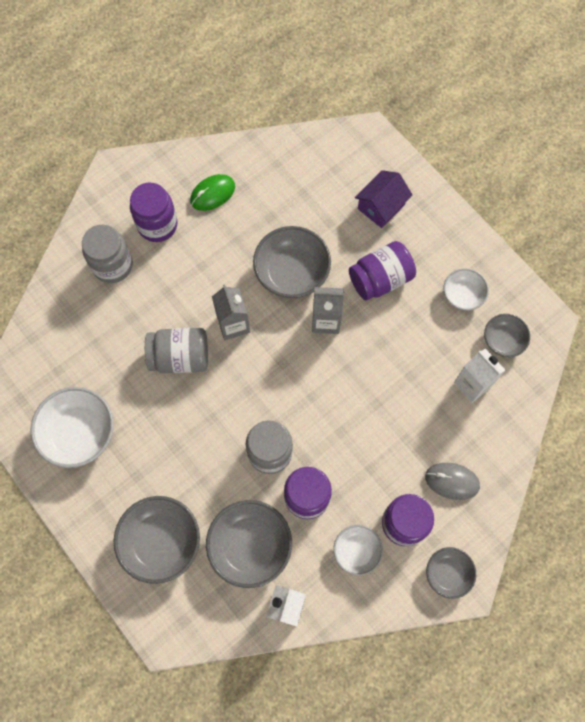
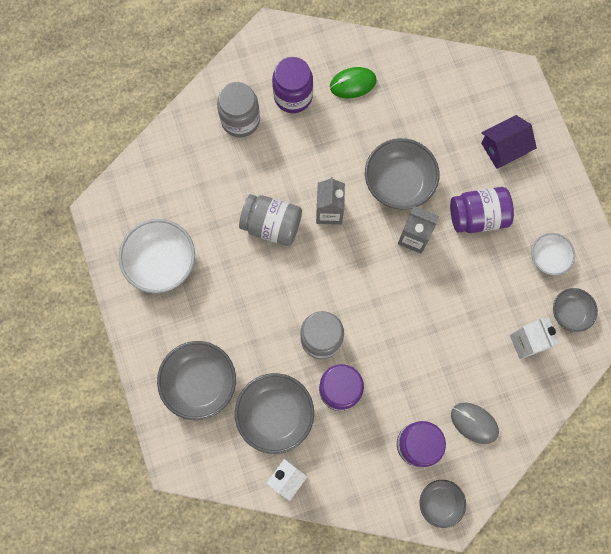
camera: 20 degrees right, 5 degrees up
(356, 551) = (366, 453): white bowl -> none

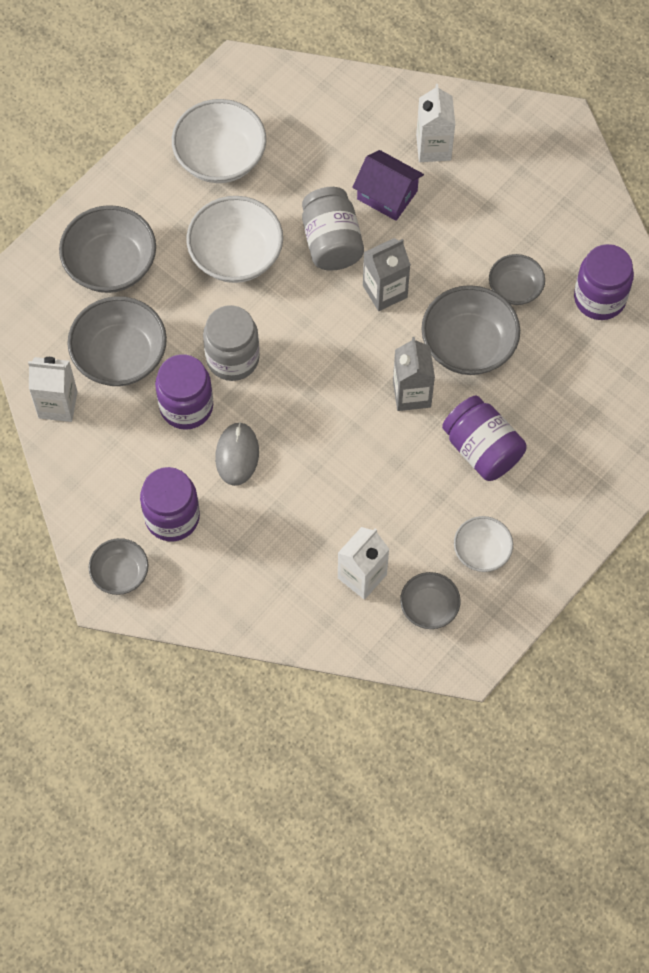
camera: 60 degrees right, 10 degrees down
(240, 120) = (433, 147): grey jar -> white carton
(243, 293) = (236, 255): none -> white bowl
(293, 96) = (498, 184): purple jar -> purple jar (599, 298)
(353, 83) = (556, 237): green mouse -> none
(375, 130) = (515, 288): none -> grey bowl
(474, 423) = (232, 565): grey mouse -> grey mouse (237, 455)
(503, 148) = (586, 436): purple house -> purple house (387, 195)

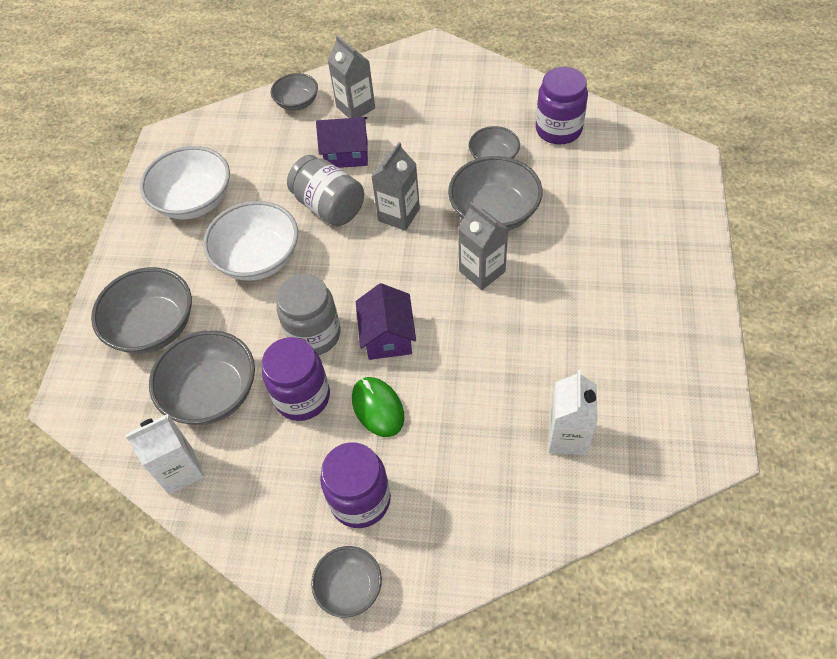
camera: 30 degrees left, 10 degrees down
(237, 455) = (378, 408): grey mouse -> green mouse
(290, 399) = (388, 336): none -> purple house
(429, 607) = (644, 424): grey bowl -> grey bowl (297, 103)
(433, 147) = (355, 107): white carton -> grey carton
(482, 449) = (571, 276): purple jar -> none
(482, 551) = (643, 350): white bowl -> none

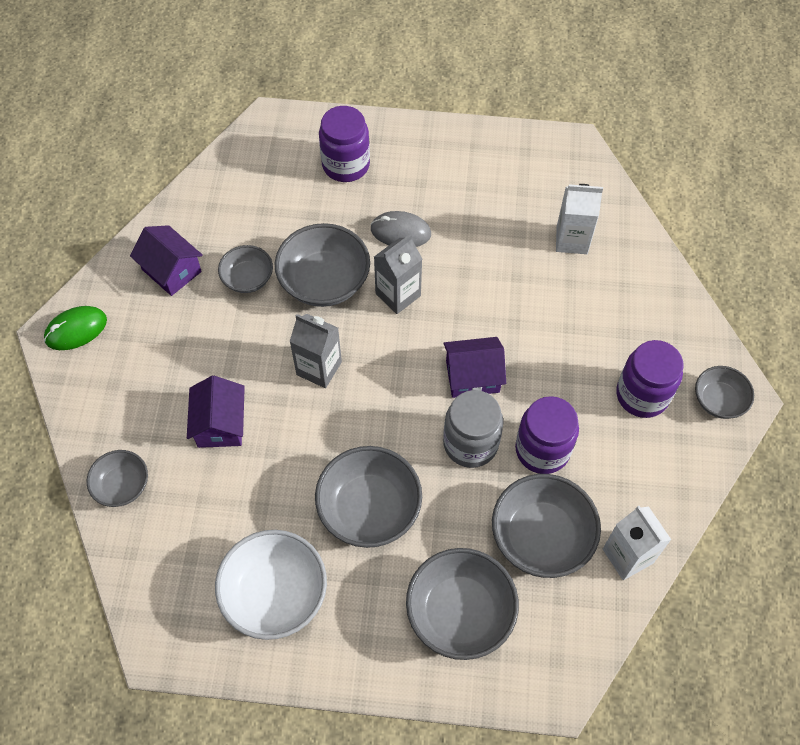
camera: 95 degrees left, 5 degrees up
(258, 258) = (369, 508): white bowl -> grey bowl
(329, 206) = (299, 438): grey jar -> none
(355, 107) = (144, 417): grey carton -> none
(378, 408) = (551, 383): green mouse -> green mouse (76, 329)
(499, 107) = (171, 270): none -> purple house
(558, 130) = (216, 219): purple jar -> purple jar (346, 165)
(560, 271) = (400, 232): none -> grey mouse

